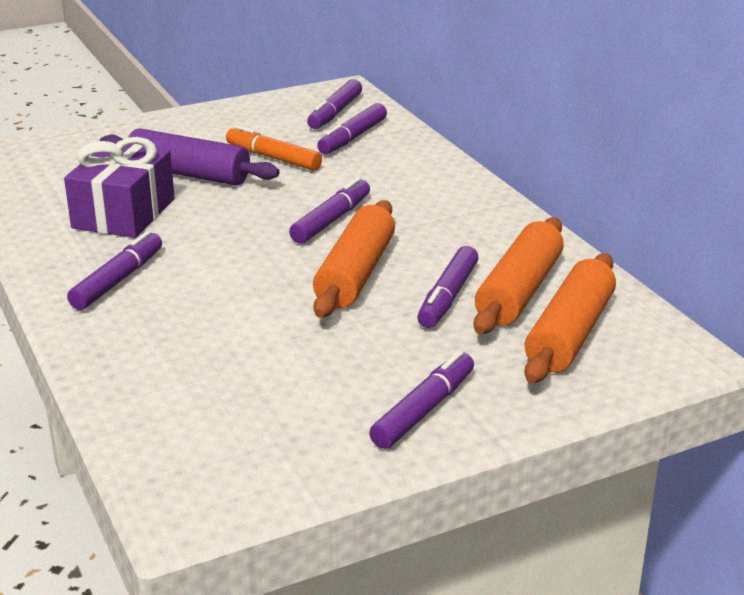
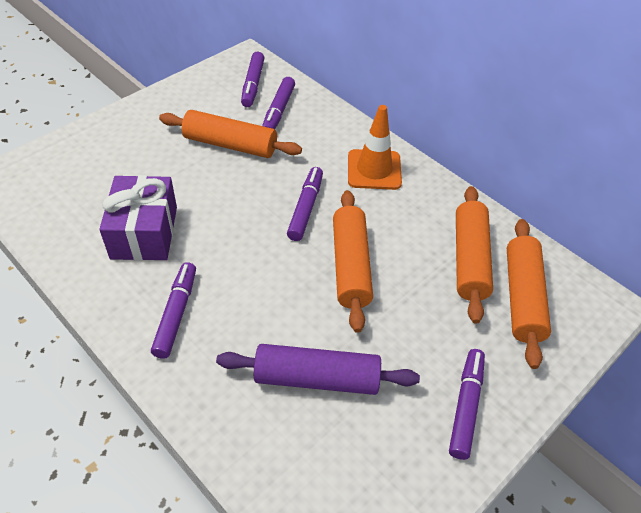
camera: 20 degrees left, 20 degrees up
(188, 174) = (174, 175): purple rolling pin -> purple rolling pin (316, 378)
(273, 158) = (230, 144): orange marker -> orange rolling pin
(443, 200) = (374, 170): none -> orange traffic cone
(448, 297) = (425, 276): purple marker -> none

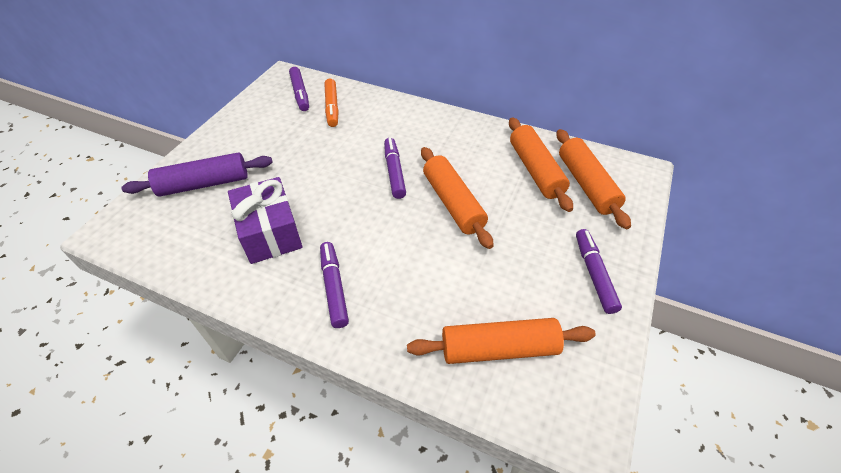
camera: 20 degrees left, 0 degrees up
(230, 144) = (306, 143): orange rolling pin -> orange rolling pin (499, 348)
(278, 111) = (332, 107): purple marker -> orange marker
(316, 378) = (476, 295): purple rolling pin -> purple rolling pin (204, 184)
(374, 170) = (430, 129): orange traffic cone -> none

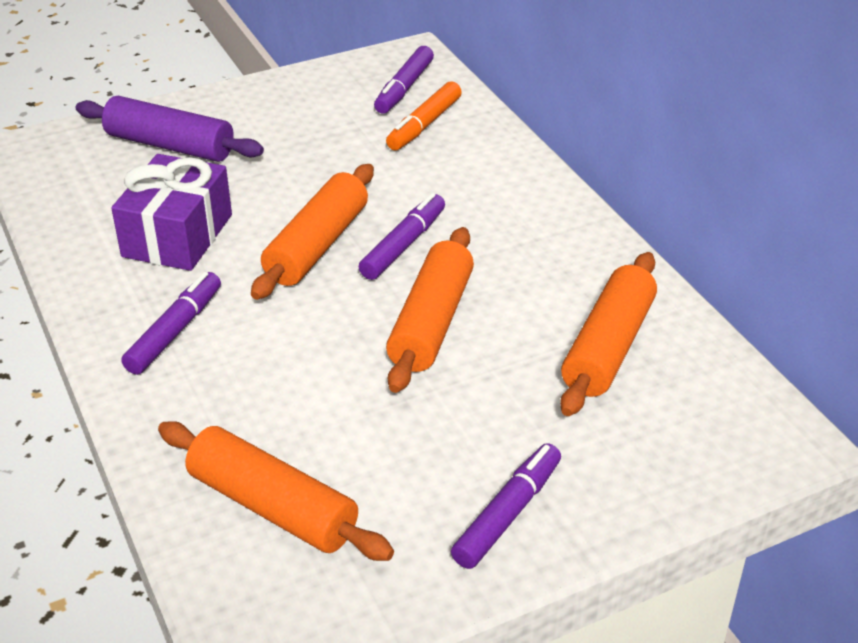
camera: 40 degrees right, 10 degrees down
(586, 184) = (663, 407): orange rolling pin -> orange rolling pin (317, 245)

